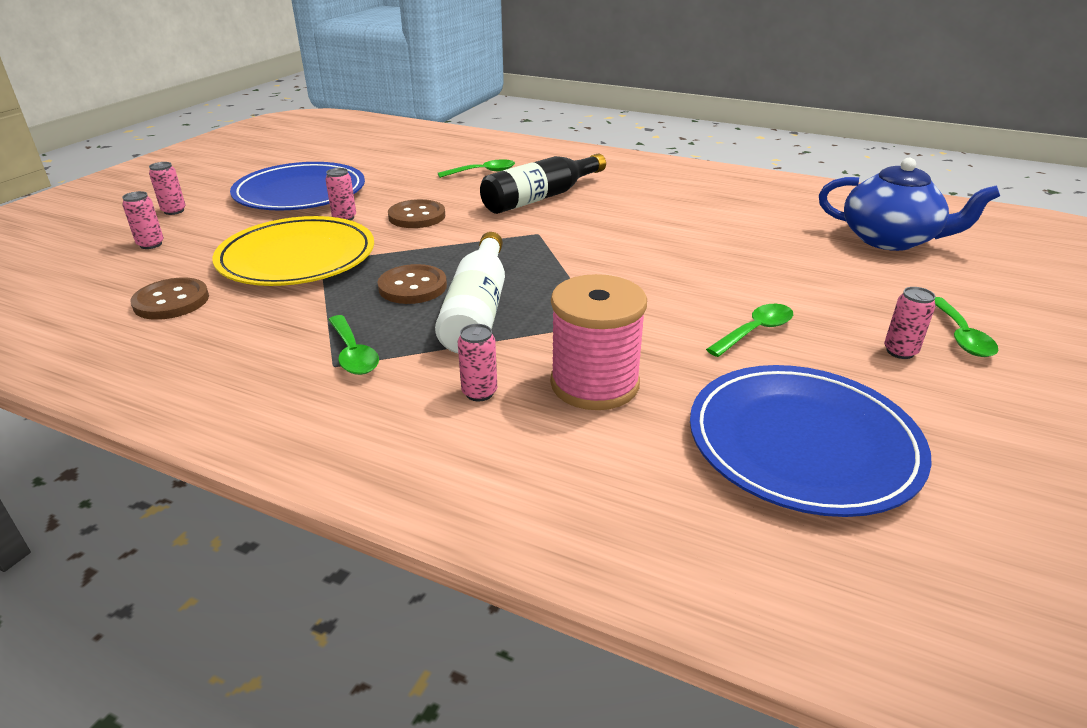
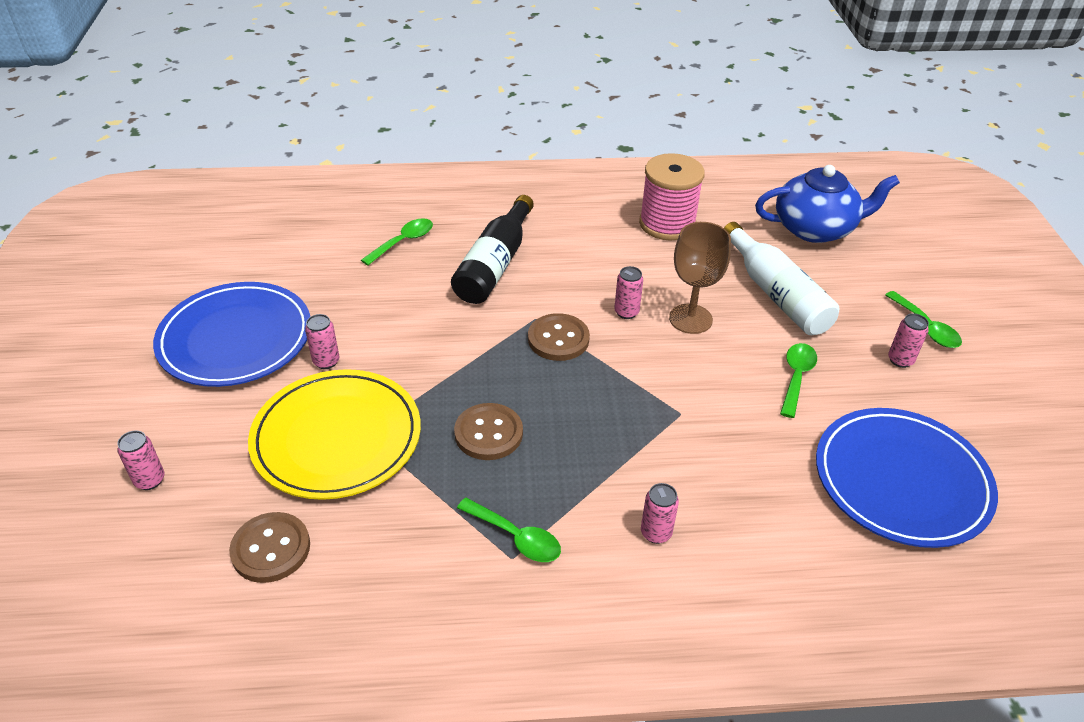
camera: 30 degrees left, 10 degrees up
(174, 211) = (114, 419): pink can -> pink can (626, 312)
(417, 216) = (399, 333): brown button -> brown button (558, 339)
(477, 310) = (571, 440): white bottle -> white bottle (776, 294)
(594, 384) = (730, 485): pink spool -> pink spool (667, 224)
(683, 266) = (690, 319): none -> brown goblet

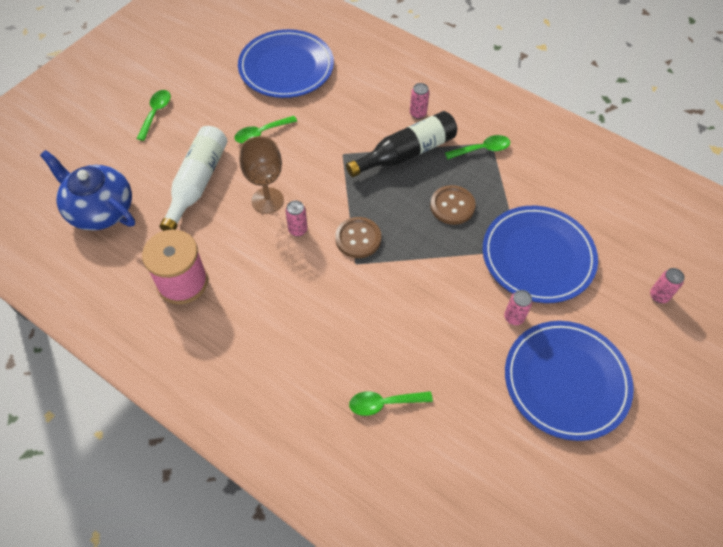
camera: 140 degrees left, 15 degrees up
(271, 549) = (605, 215): brown button -> none
(337, 438) = (538, 256): yellow plate -> blue plate
(494, 264) = (338, 329): black bottle -> black bottle (406, 153)
(516, 537) = (482, 149): green spoon -> green spoon turned 90 degrees clockwise
(900, 360) = (198, 108): pink can -> none

